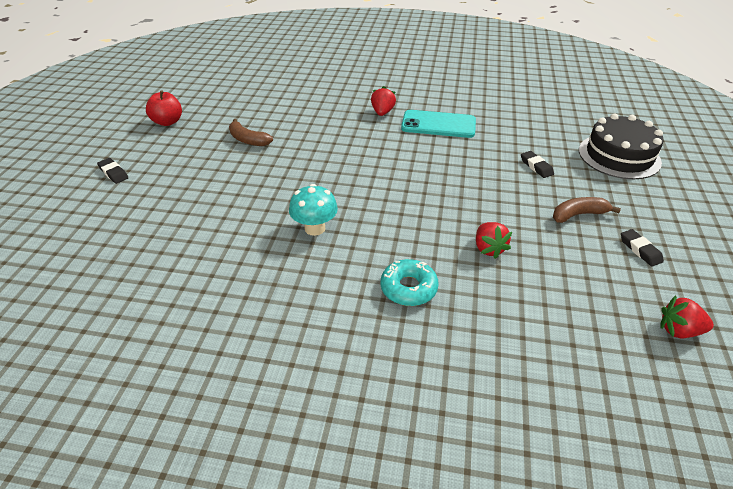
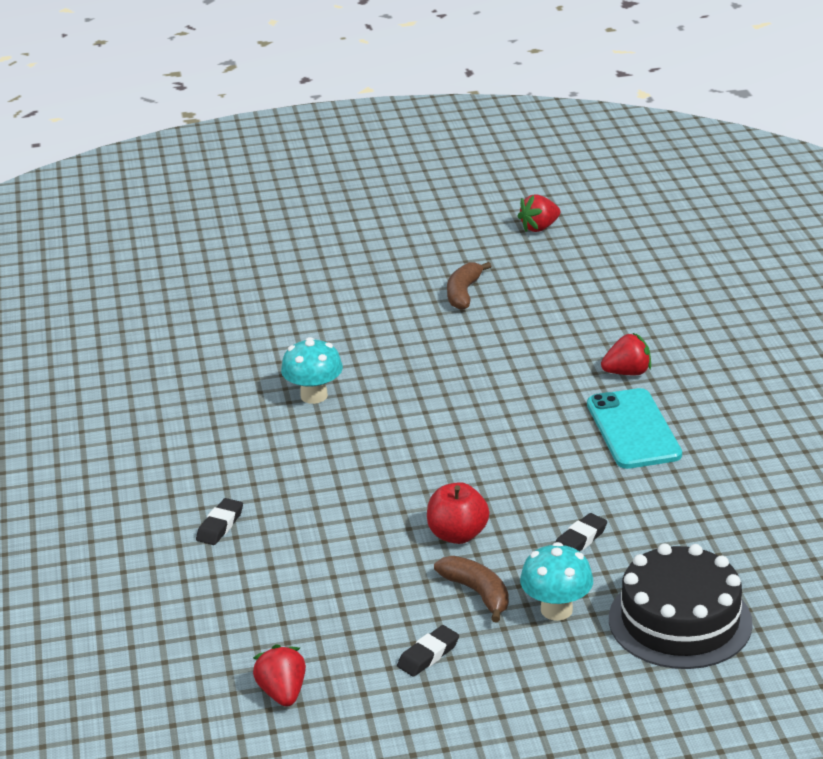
camera: 70 degrees right, 10 degrees down
(113, 173) = (328, 237): black eraser -> black eraser (220, 525)
(168, 122) = (460, 225): red apple -> red apple (457, 535)
(408, 288) = (249, 484): turquoise donut -> none
(488, 248) = (353, 527): red strawberry -> red strawberry (539, 228)
(601, 191) = (556, 610): none -> turquoise mushroom

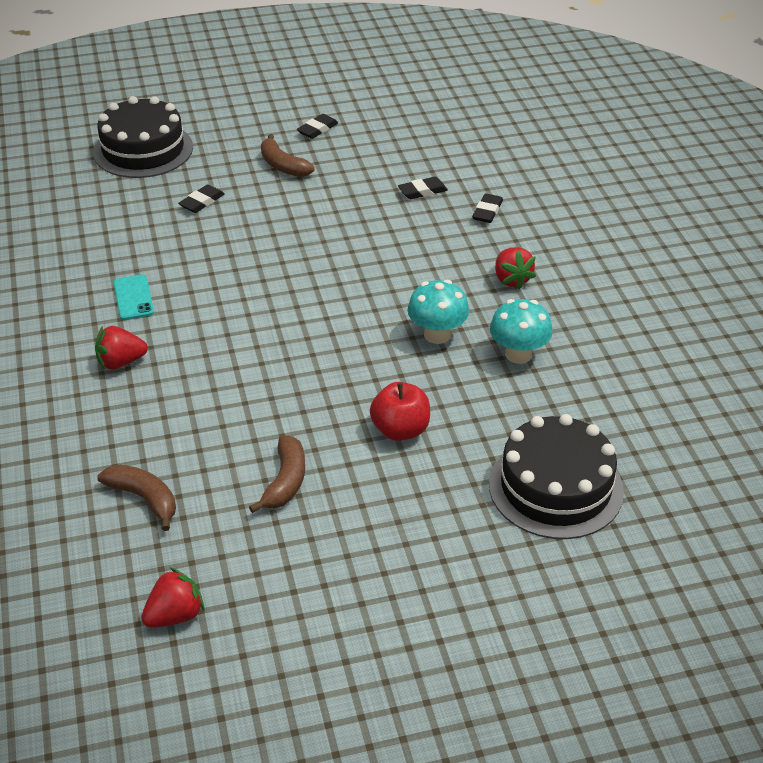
camera: 175 degrees right, 10 degrees up
(244, 291) = (555, 487): none -> black cake
(282, 693) = (410, 109): red strawberry -> red strawberry (511, 279)
(294, 553) = (422, 191): none -> black eraser
(457, 535) = (296, 205): red apple -> red apple (400, 430)
(556, 610) = (227, 156): turquoise mushroom -> turquoise mushroom (518, 354)
(578, 283) = (144, 499): none -> brown banana
(633, 429) = (133, 298): turquoise phone -> turquoise phone, size x0.56

